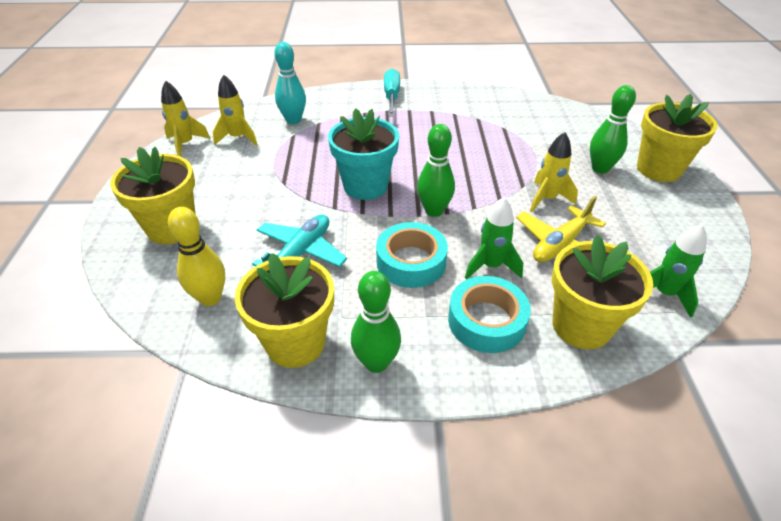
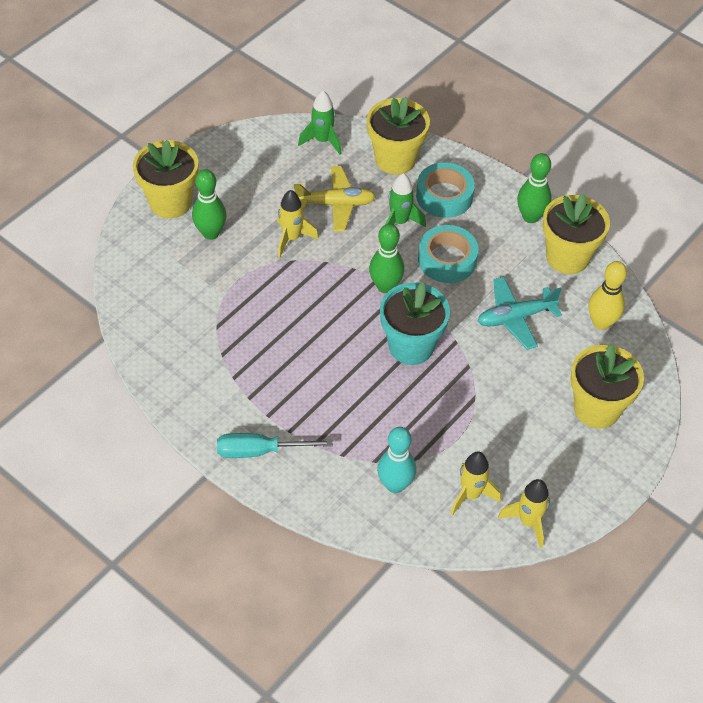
camera: 140 degrees left, 10 degrees up
(391, 96) = (260, 451): turquoise screwdriver -> turquoise screwdriver turned 45 degrees clockwise

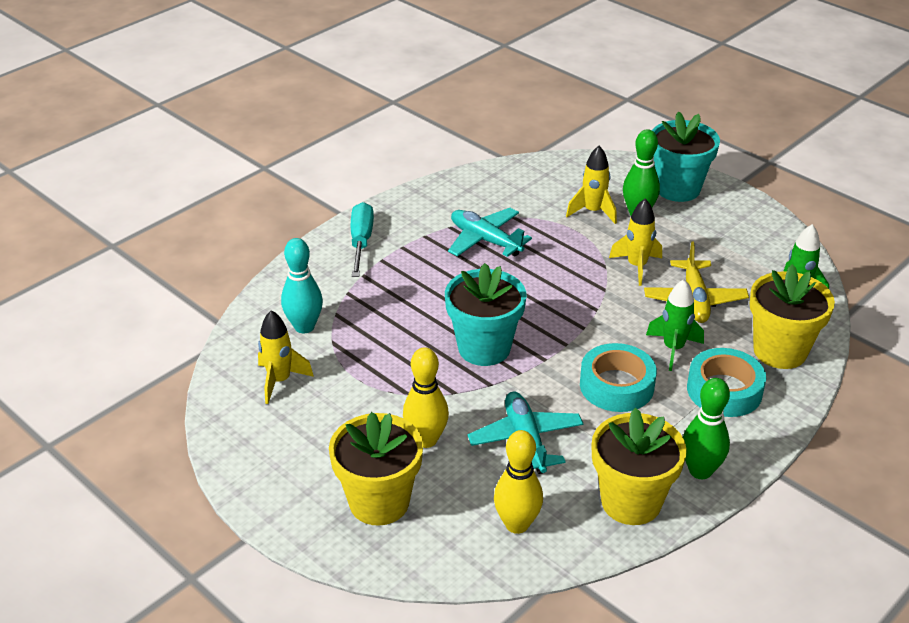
camera: 95 degrees right, 15 degrees down
(170, 202) = (677, 189): yellow flower pot -> turquoise flower pot
(255, 348) = (485, 240): none -> turquoise plane
(385, 286) = (571, 333): green bowling pin -> none
(526, 382) = (426, 440): none -> yellow bowling pin
(528, 522) = (235, 423): yellow rocket -> yellow rocket (593, 212)

